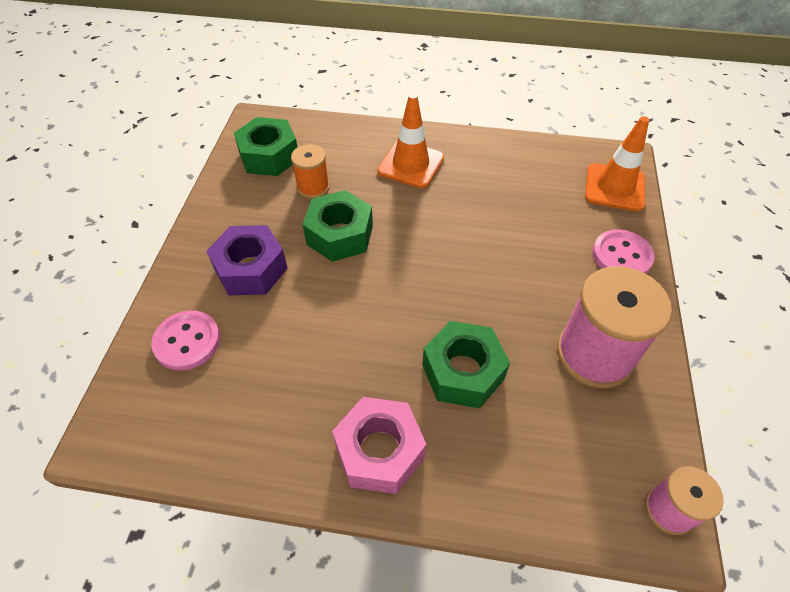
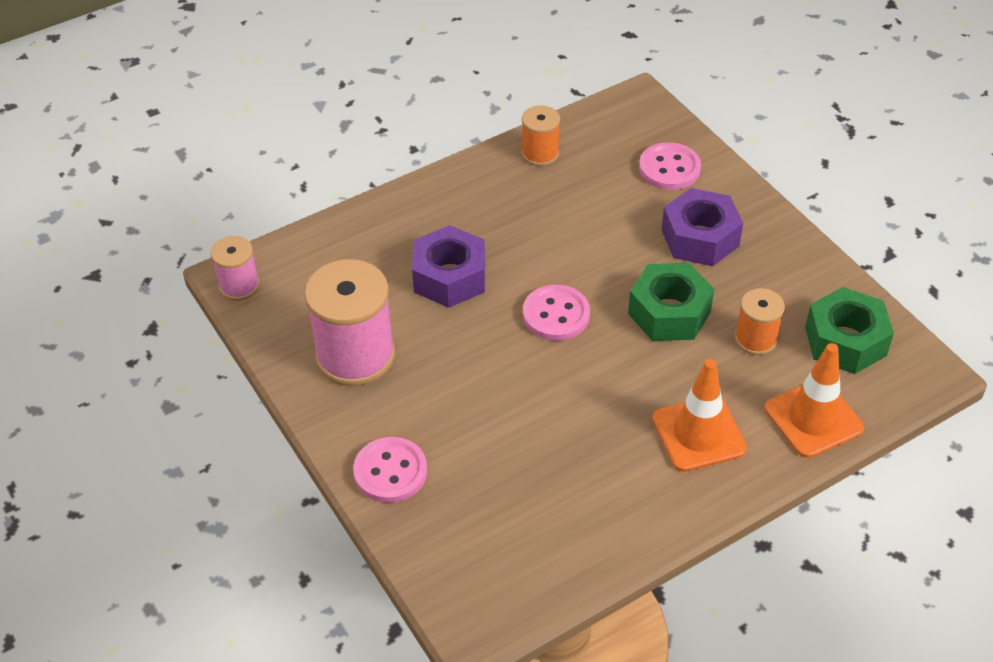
camera: 140 degrees right, 5 degrees down
(258, 446) = (540, 154): none -> orange spool
(380, 451) = (460, 198): pink nut -> none
(414, 284) = (556, 315): none -> pink button
(462, 372) = (449, 277): green nut -> purple nut
(614, 187) = (454, 563): orange traffic cone -> orange traffic cone (813, 418)

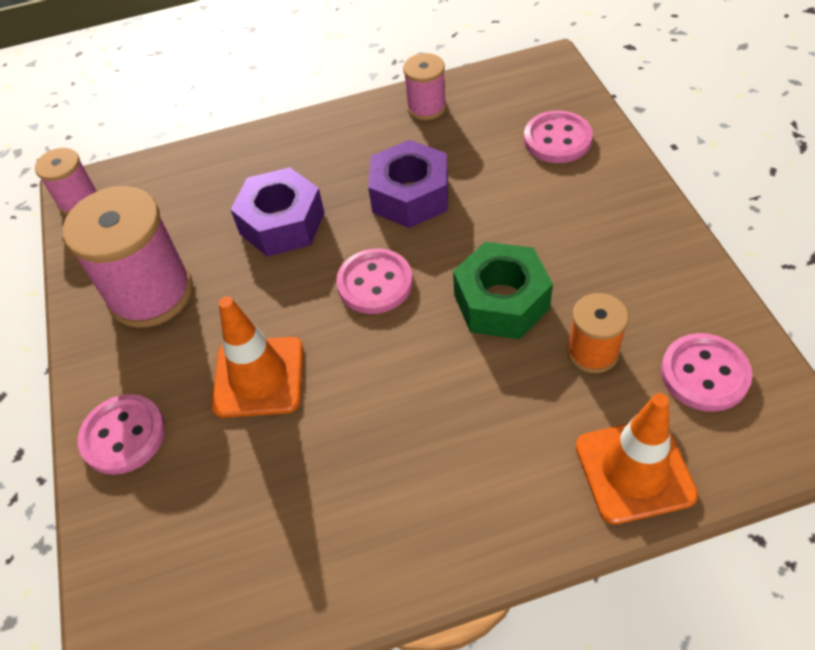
camera: 20 degrees right, 5 degrees up
(540, 154) = (426, 107): orange spool -> pink spool
(699, 434) = (484, 461): orange traffic cone -> orange traffic cone (258, 377)
(700, 238) = (566, 220): purple nut -> purple nut (410, 196)
(845, 341) = (704, 374): green nut -> pink button

